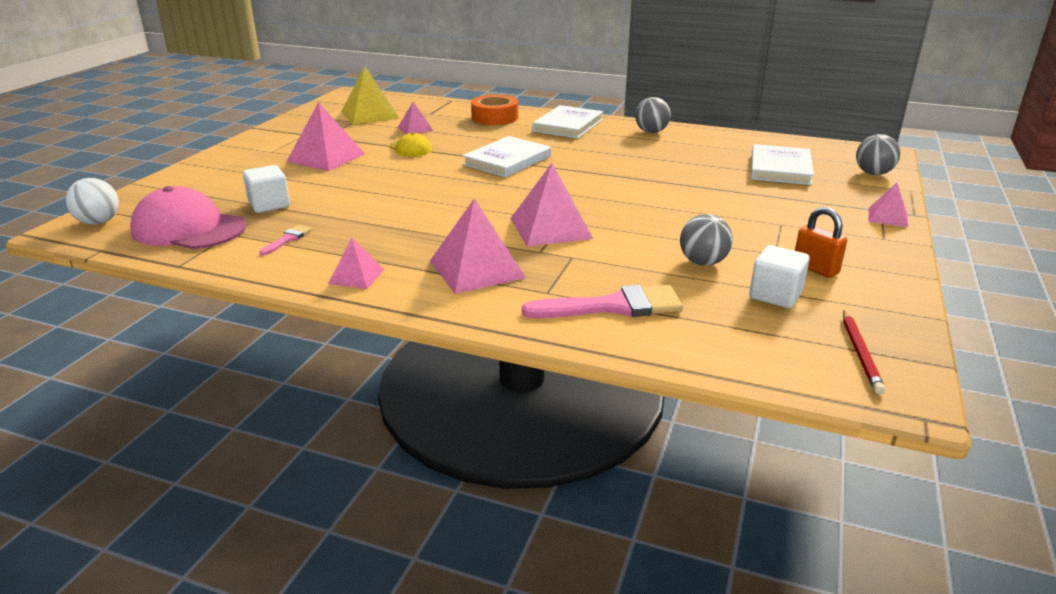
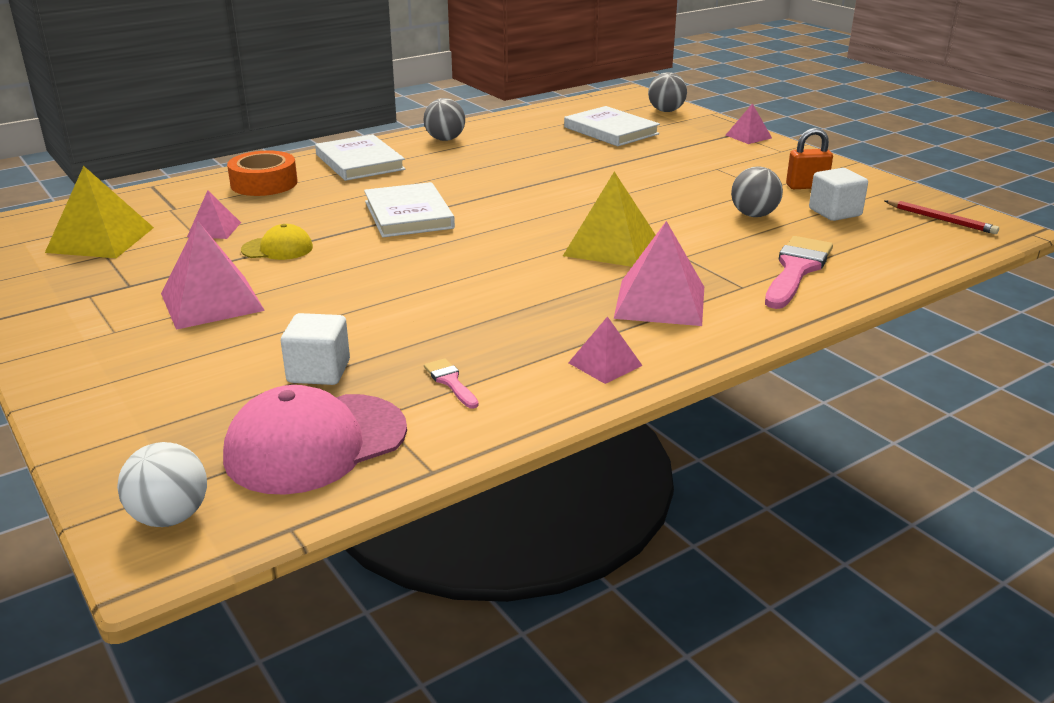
camera: 55 degrees left, 0 degrees up
(550, 228) = (610, 246): pink pyramid -> yellow pyramid

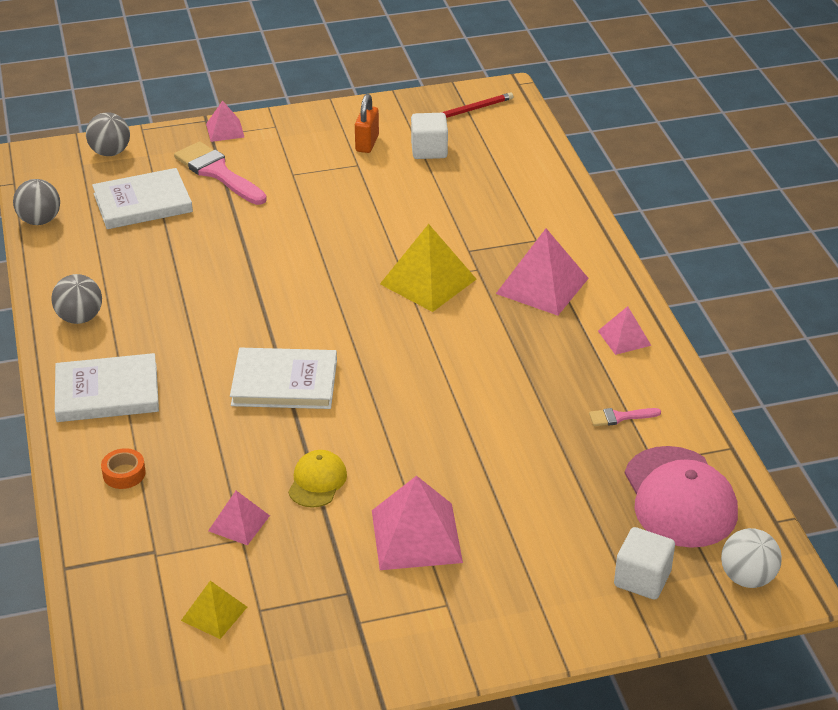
camera: 70 degrees left, 10 degrees up
(100, 240) = (214, 613): yellow pyramid -> yellow pyramid, size x0.56
(264, 183) = (124, 473): orange tape -> orange tape, size x0.54
(319, 371) = (576, 483): white cube -> white cube (642, 579)
(754, 215) = (409, 190): grey ball -> grey ball (40, 220)
(796, 270) = (521, 206): pink brush -> pink brush (217, 172)

